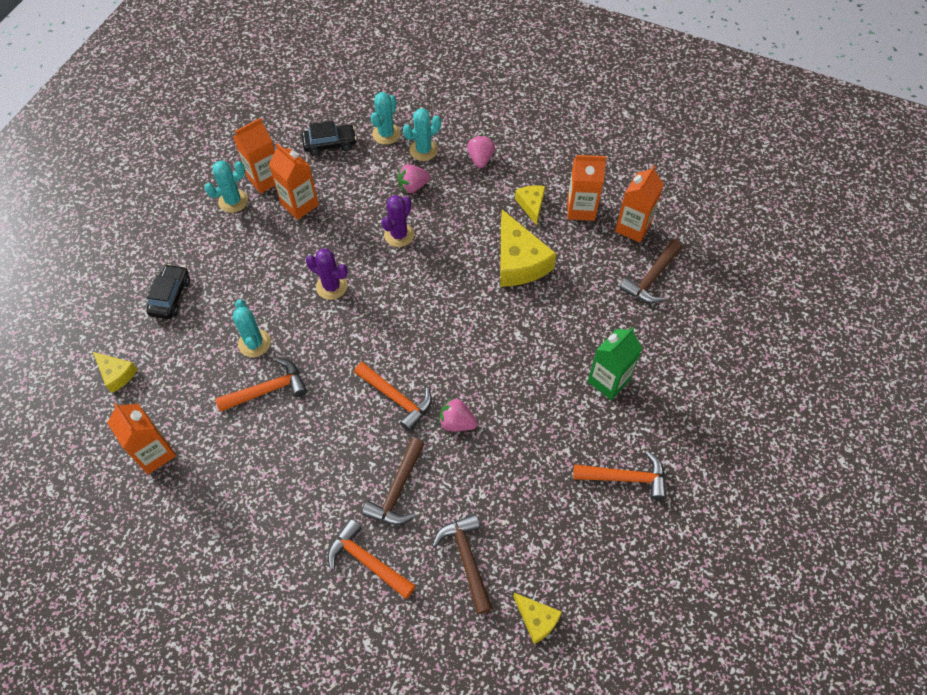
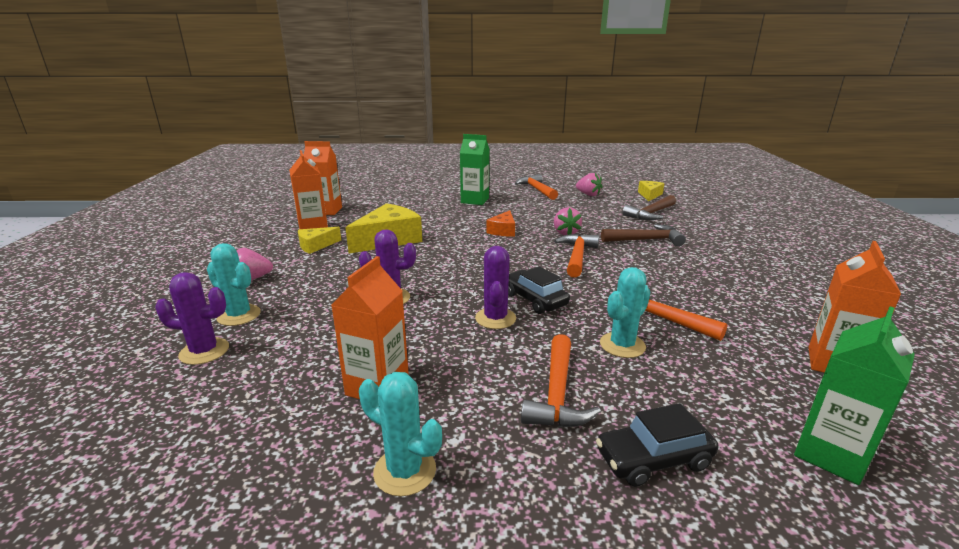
camera: 115 degrees left, 35 degrees down
(116, 374) = (831, 454): yellow cheese -> green carton
(265, 179) = (333, 449): orange carton -> none
(330, 144) = (229, 399): black car -> black car (534, 299)
(367, 561) = (707, 238): orange hammer -> orange hammer (557, 394)
(386, 134) = (204, 351): turquoise cactus -> purple cactus
(413, 186) = (308, 307): pink strawberry -> pink strawberry (588, 194)
(493, 366) = (503, 231): none -> orange cheese
(651, 278) = (375, 201): brown hammer -> none

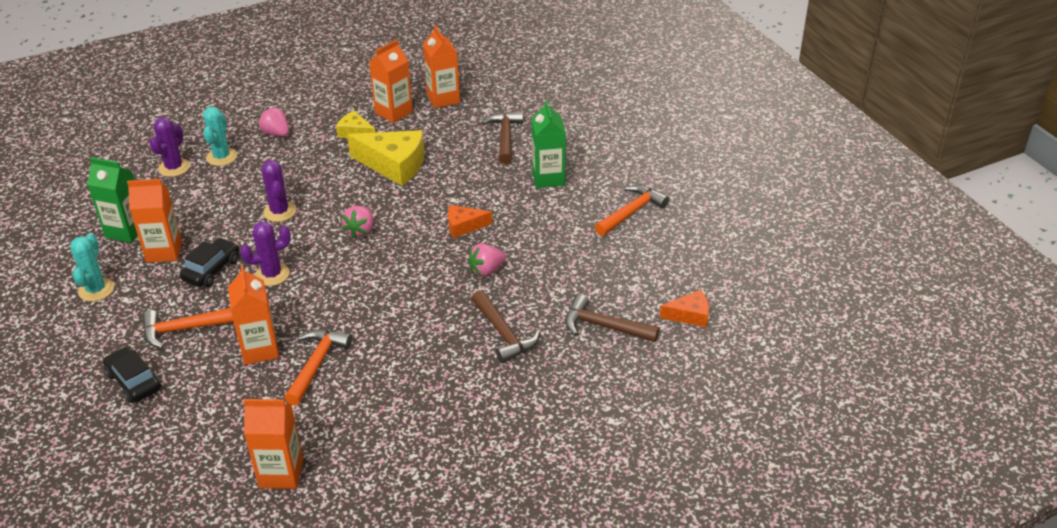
camera: 65 degrees right, 15 degrees up
(204, 351) = (174, 168): purple cactus -> purple cactus turned 45 degrees clockwise
(409, 203) = (505, 137): none -> brown hammer
(534, 299) = (314, 287): black car -> black car (212, 269)
(577, 256) = (424, 292): orange hammer -> none
(588, 194) = (645, 260): pink strawberry -> pink strawberry (360, 231)
(622, 345) = (260, 350): turquoise cactus -> orange carton
(649, 195) = (690, 315): yellow cheese -> orange cheese
(831, 454) = (162, 461): green carton -> green carton (126, 231)

